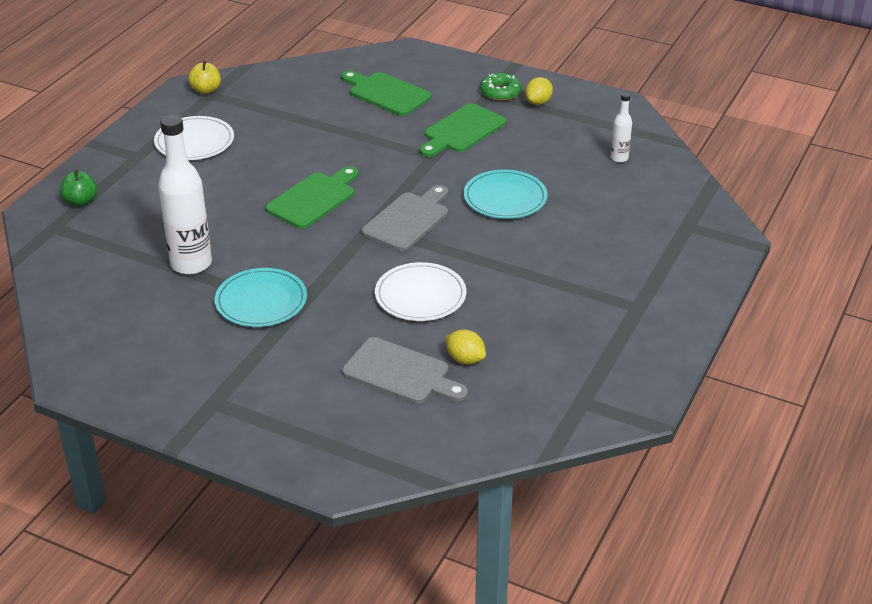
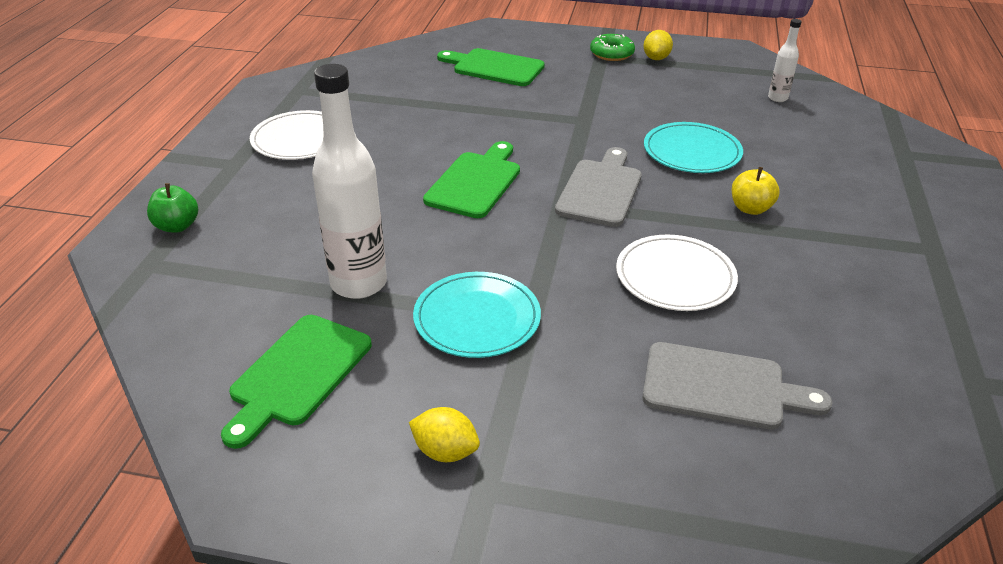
camera: 15 degrees left, 0 degrees up
(206, 90) = (291, 86): yellow apple -> yellow apple (750, 208)
(462, 130) = (597, 92): green cutting board -> green cutting board (298, 374)
(465, 359) = (789, 351): yellow lemon -> yellow lemon (445, 451)

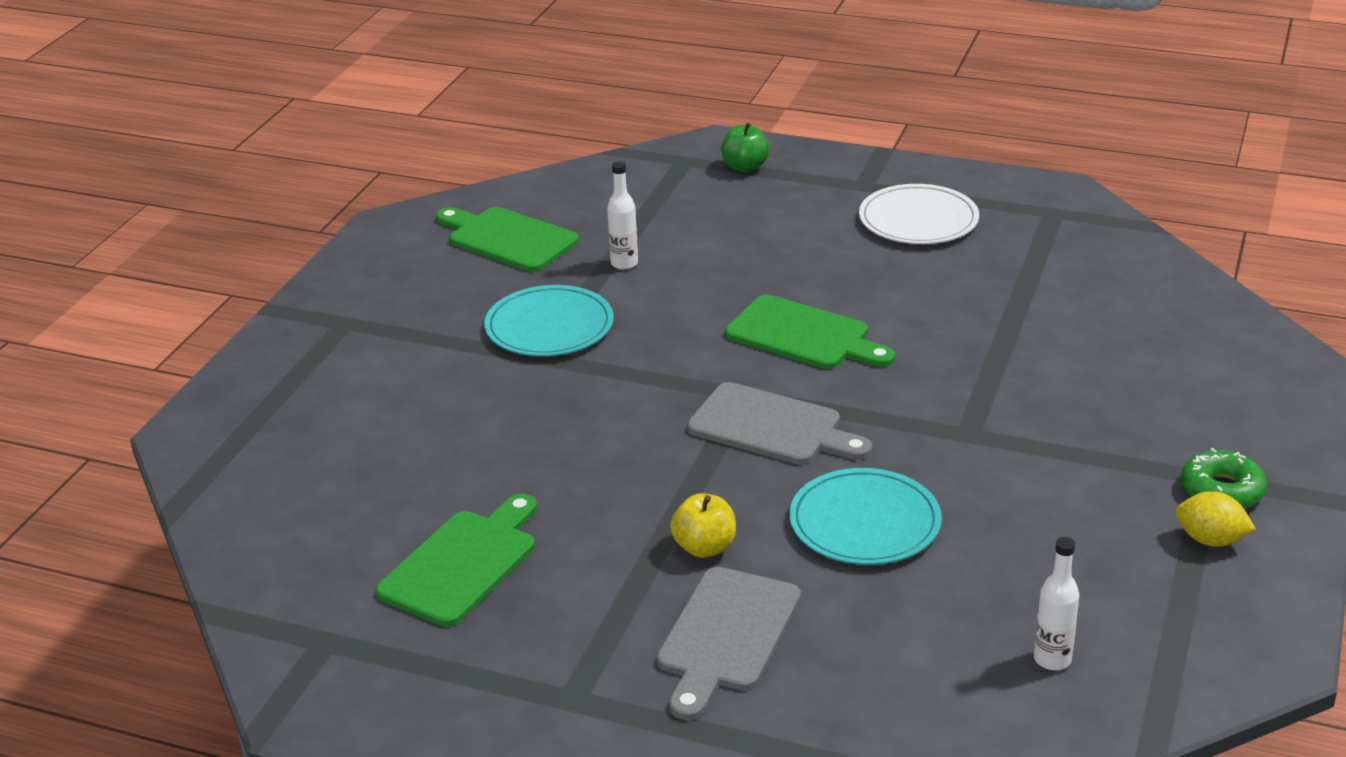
camera: 100 degrees right, 5 degrees down
(358, 283) = (624, 263): white bottle -> white bottle, size x0.48
(445, 451) = (390, 305): yellow lemon -> none
(494, 67) = (1145, 366): green cutting board -> green cutting board (462, 564)
(675, 277) = (577, 458): white plate -> none
(721, 387) = (397, 459): grey cutting board -> grey cutting board (726, 635)

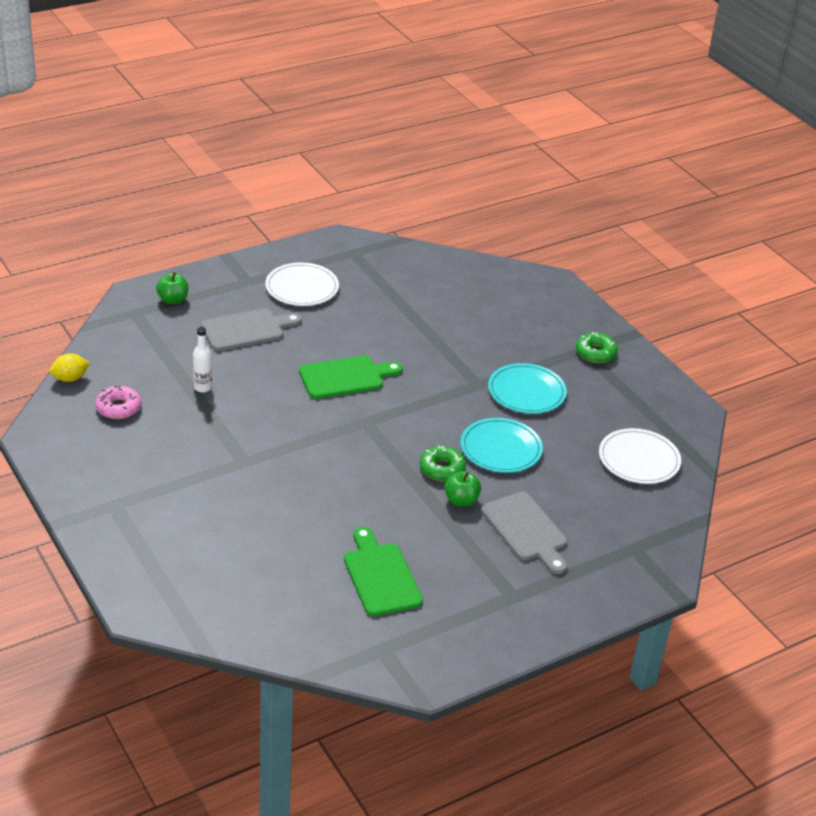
camera: 55 degrees left, 5 degrees up
(508, 239) = (118, 408): green cutting board -> pink donut
(549, 326) = (223, 442): turquoise plate -> turquoise plate (526, 392)
(704, 547) = (461, 500): yellow apple -> green apple
(744, 498) = (442, 469): none -> green donut
(771, 427) = (401, 430): grey cutting board -> grey cutting board (246, 330)
(1052, 659) = (639, 459): white bottle -> white plate
(1210, 540) = (619, 377): yellow lemon -> yellow lemon (70, 378)

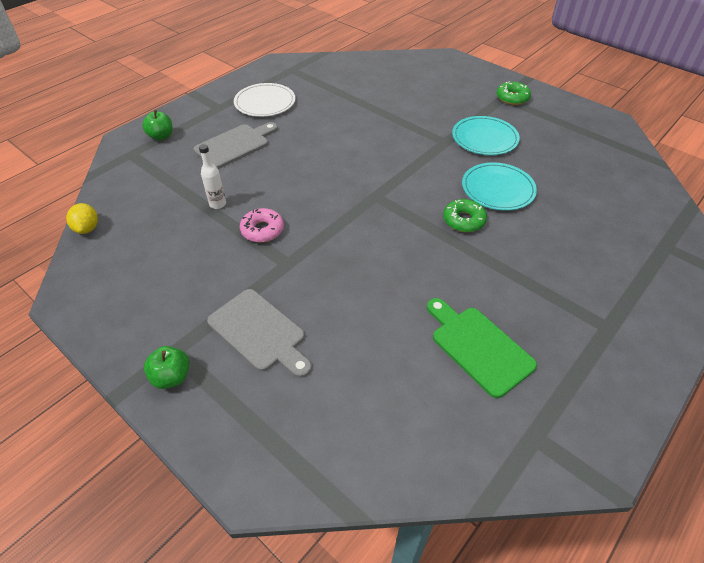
camera: 15 degrees left, 10 degrees up
(70, 378) = (87, 228): yellow lemon -> yellow lemon turned 60 degrees counterclockwise
(118, 408) = (144, 244): pink donut -> pink donut (262, 230)
(345, 377) = (337, 163): green cutting board -> none
(461, 500) = (498, 245): green apple -> green apple (172, 377)
(526, 530) = (570, 256): grey cutting board -> grey cutting board (259, 332)
(639, 459) = (606, 168): white plate -> none

